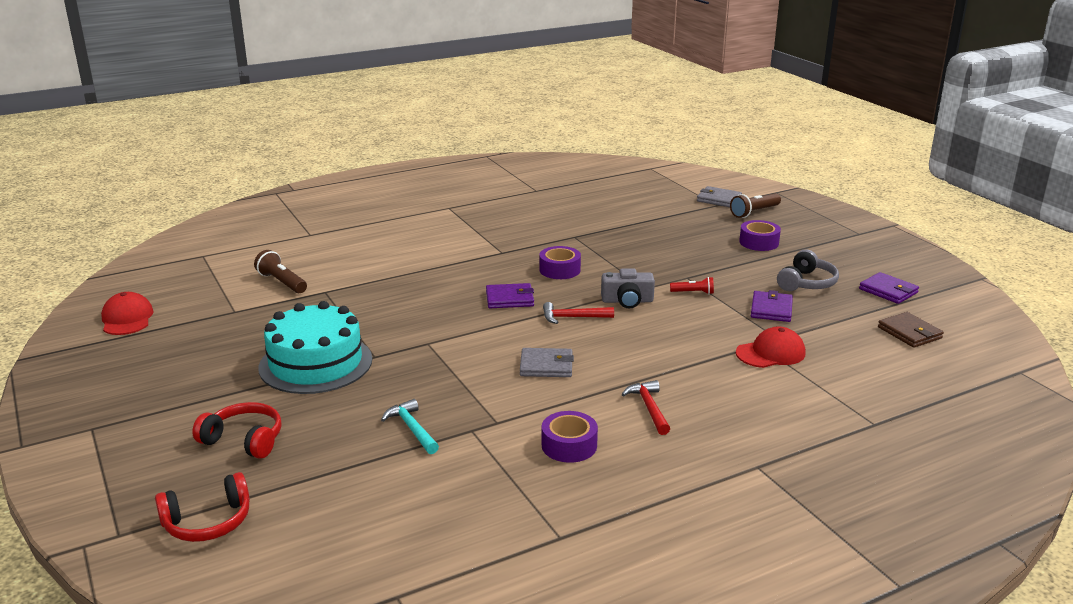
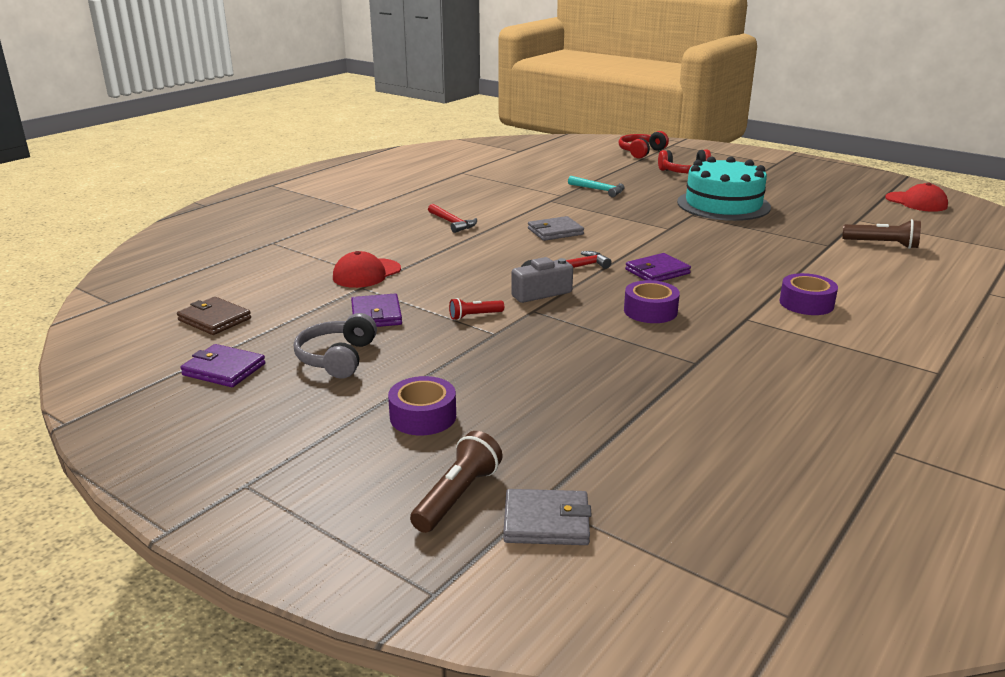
camera: 155 degrees right, 0 degrees up
(569, 445) = (491, 199): purple tape -> purple tape (806, 303)

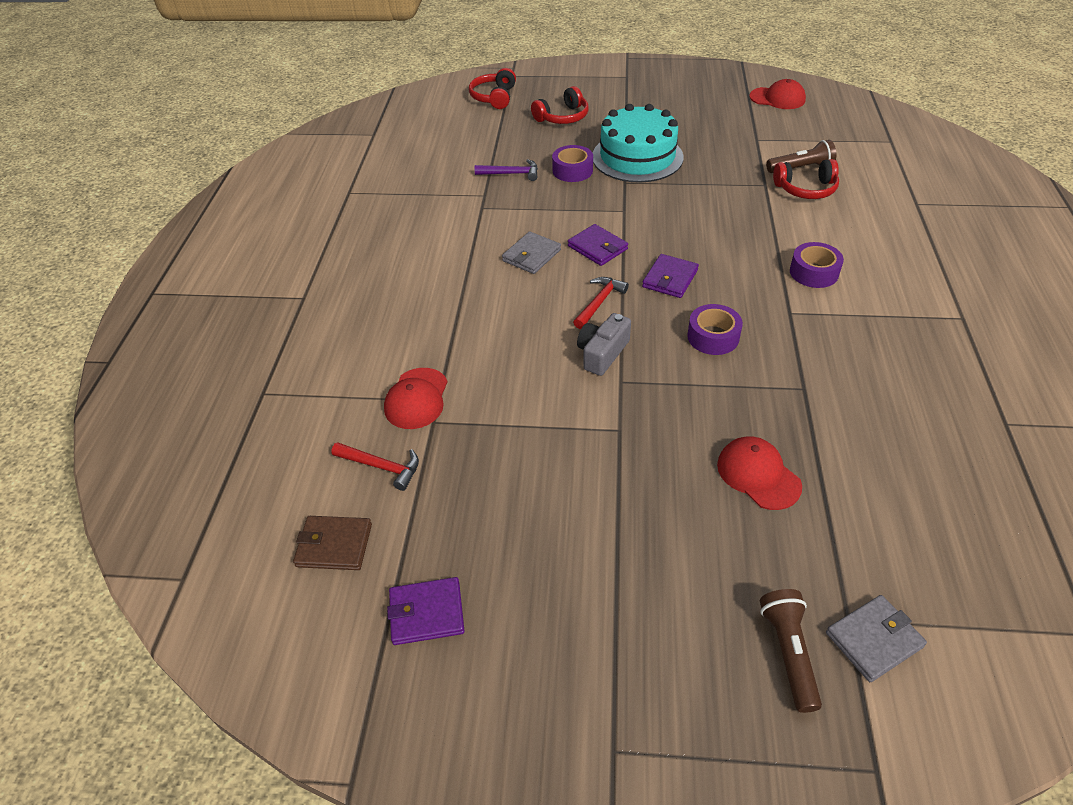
camera: 30 degrees left, 20 degrees up
(337, 358) = (517, 537): grey headphones -> none
(376, 315) = (489, 456): purple wallet -> purple wallet (597, 247)
(423, 416) = (669, 573): purple tape -> purple tape (572, 170)
(452, 223) = (422, 281): red hammer -> red hammer (382, 467)
(474, 316) = (579, 414): red flashlight -> none
(578, 394) = (758, 475): none -> red cap
(599, 190) = (511, 174): turquoise hammer -> purple hammer
(870, 257) = (806, 189): none -> red headphones

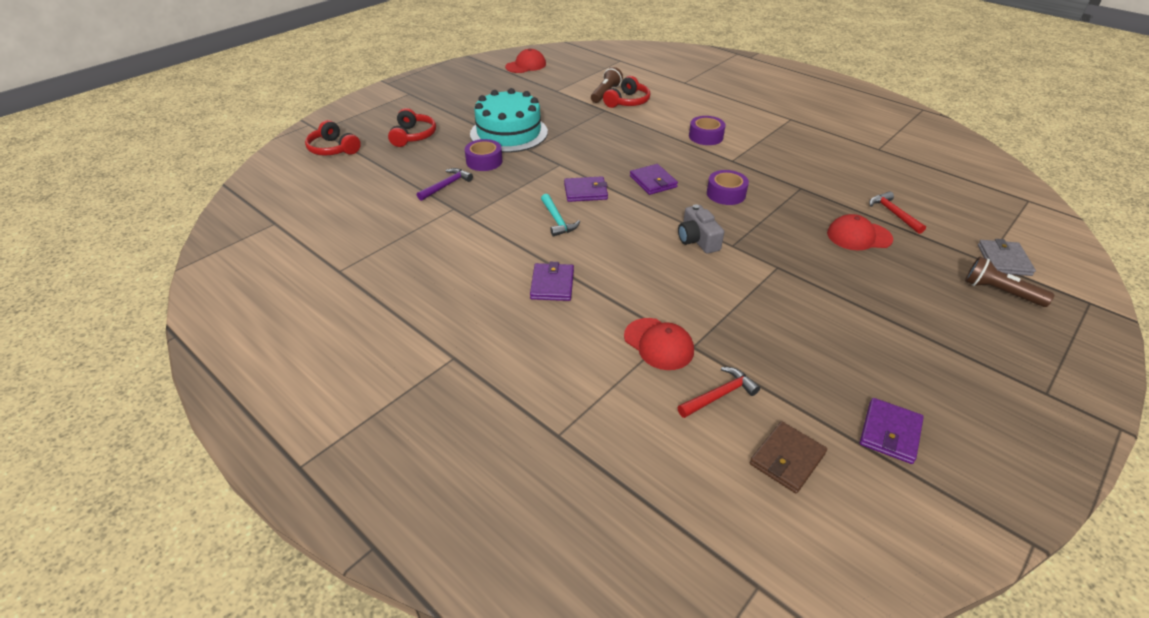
camera: 55 degrees left, 5 degrees down
(437, 299) = (552, 284): none -> purple wallet
(531, 255) = (557, 220): grey wallet -> turquoise hammer
(599, 302) = (644, 217): red hammer -> red hammer (893, 213)

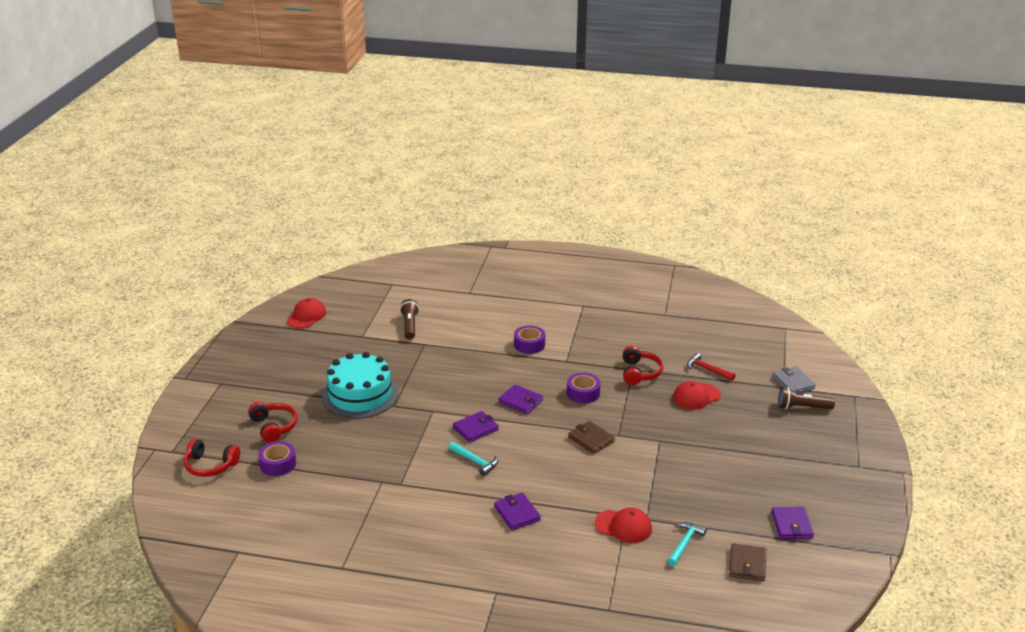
camera: 30 degrees left, 10 degrees down
(446, 185) = (355, 464): purple hammer -> none
(484, 161) = (365, 430): purple tape -> purple tape (278, 464)
(627, 101) = (436, 329): red headphones -> red headphones (639, 372)
(697, 240) = (591, 439): grey camera -> brown wallet
(719, 395) = (684, 543): red hammer -> turquoise hammer

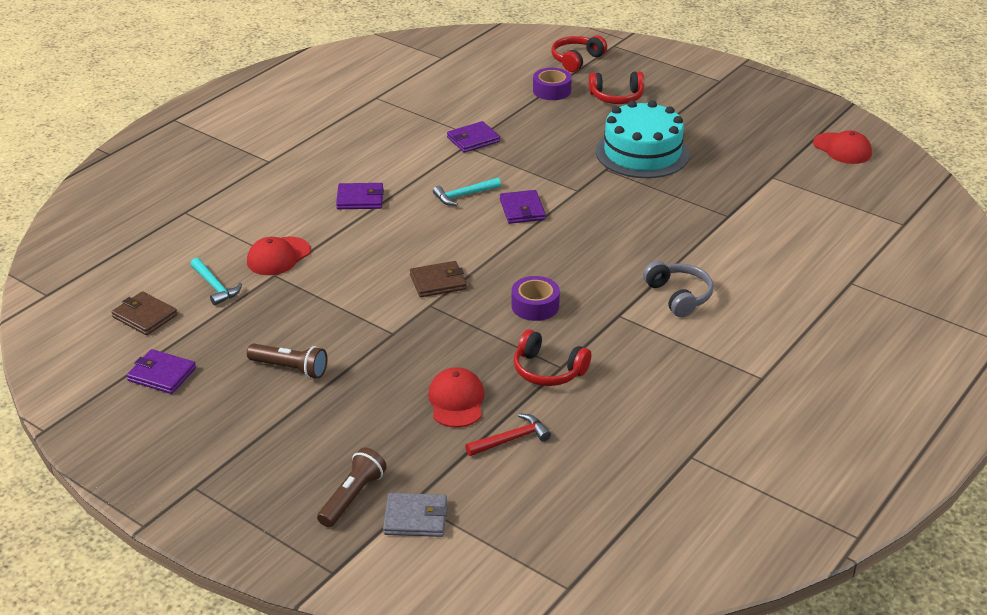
camera: 115 degrees right, 5 degrees up
(410, 325) = (780, 215): brown flashlight -> brown flashlight (290, 369)
(520, 401) = (552, 254): purple wallet -> purple wallet (473, 139)
(529, 344) = (678, 296): purple tape -> grey headphones

